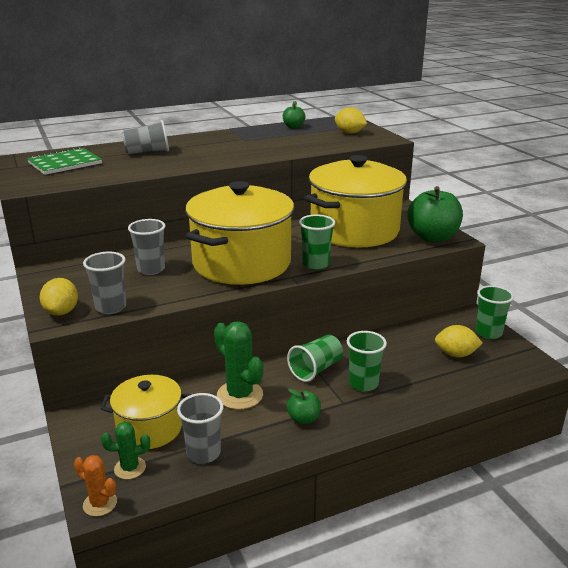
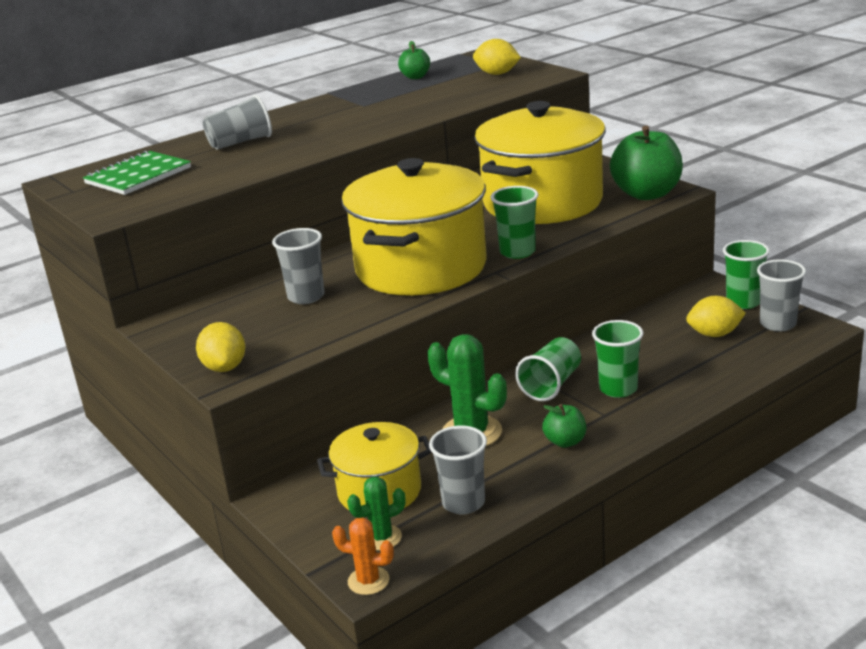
camera: 10 degrees left, 0 degrees up
(111, 307) = (286, 350): grey cup -> grey cup (778, 324)

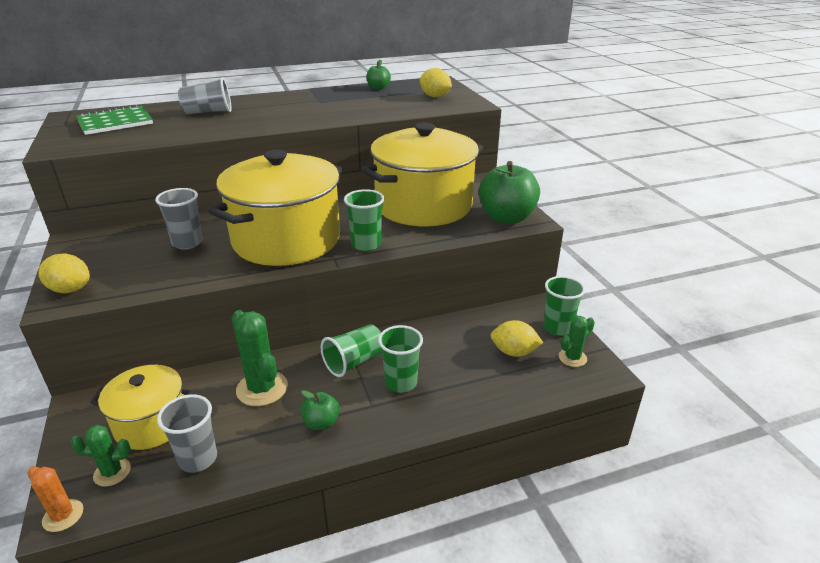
camera: 15 degrees right, 5 degrees up
(225, 367) = (70, 289): yellow lemon -> yellow lemon turned 75 degrees counterclockwise
(778, 324) = (572, 358): grey cup -> green cactus

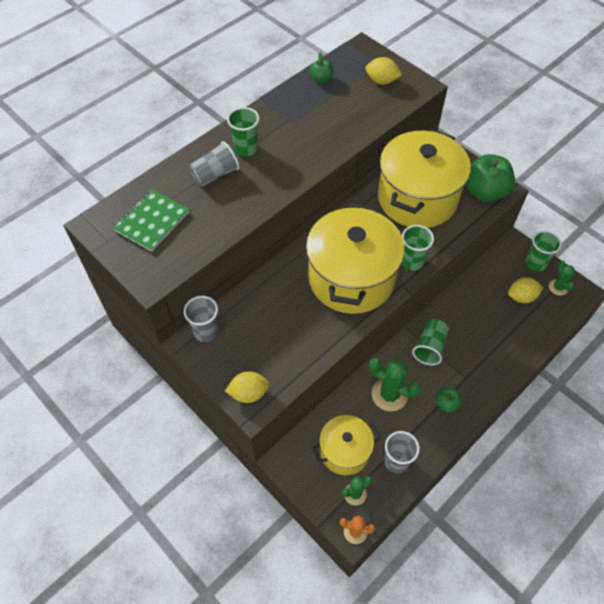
camera: 25 degrees left, 25 degrees up
(187, 243) = (281, 311): grey cup -> grey cup (206, 332)
(401, 382) = (470, 352): green cup -> green cup (246, 149)
(572, 358) = (558, 287): green cactus -> green cactus turned 45 degrees counterclockwise

